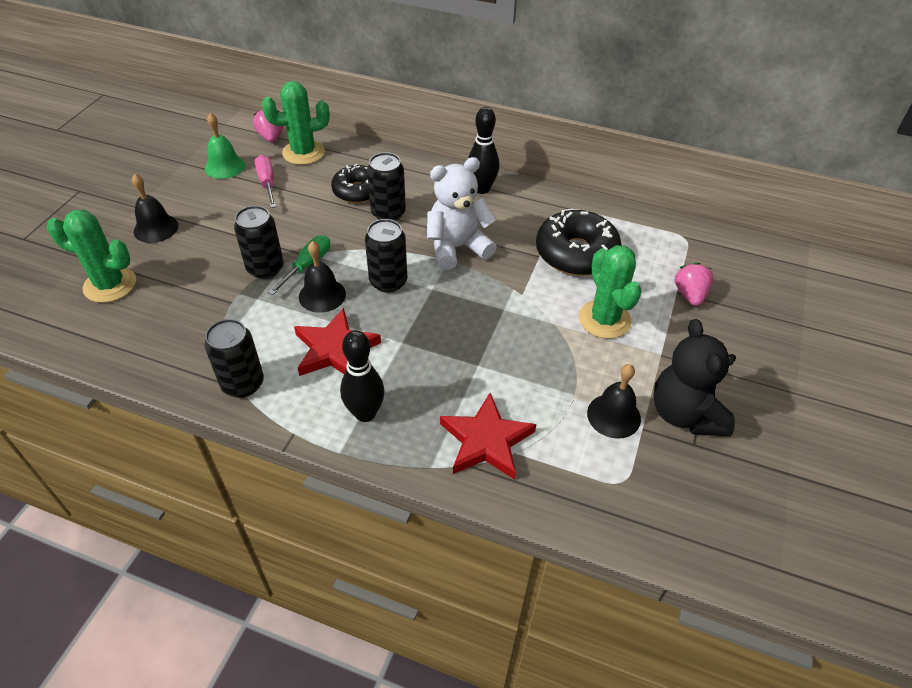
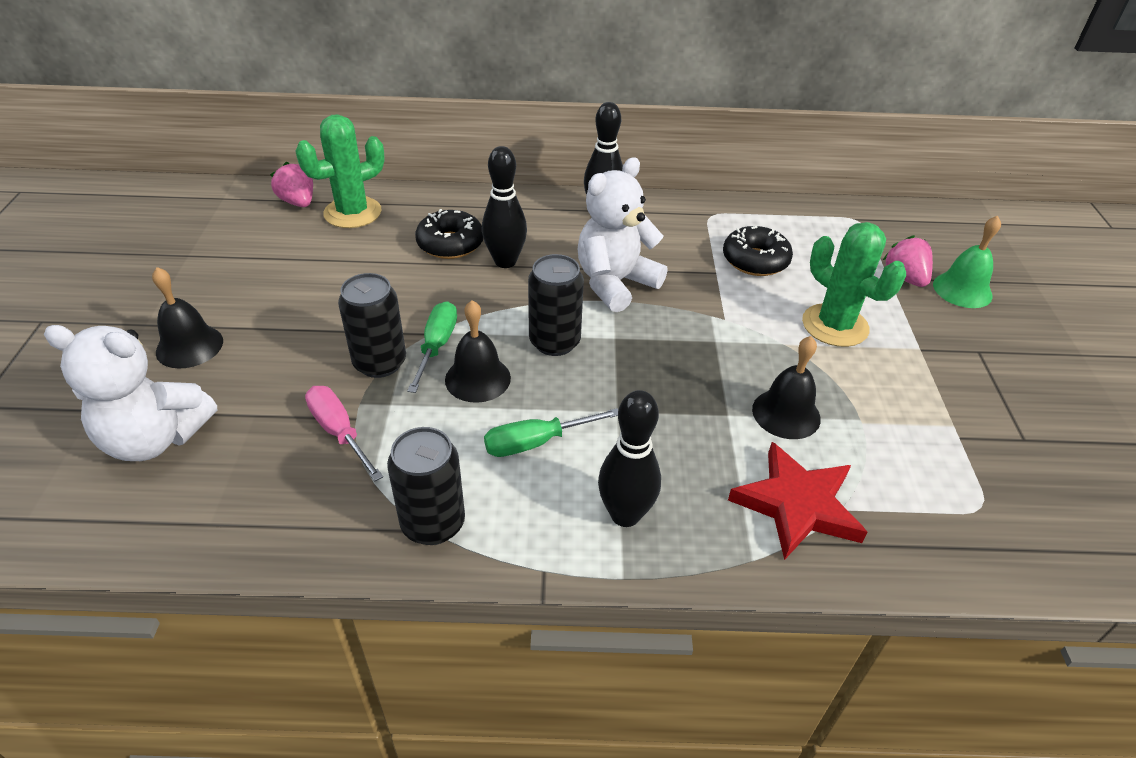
camera: 20 degrees left, 5 degrees down
(110, 285) = (155, 438): green cactus -> white teddy bear
(225, 166) = (251, 249): green bell -> green bell (962, 290)
(267, 182) = (323, 257): pink screwdriver -> pink screwdriver (339, 431)
(335, 349) = (535, 443): red star -> green screwdriver
(388, 213) = (505, 261): black can -> black bowling pin
(576, 253) = (755, 260): black donut -> black donut, size x0.65
(613, 415) = (919, 431): black bell -> black bell (786, 413)
(685, 414) = (991, 408): black teddy bear -> none

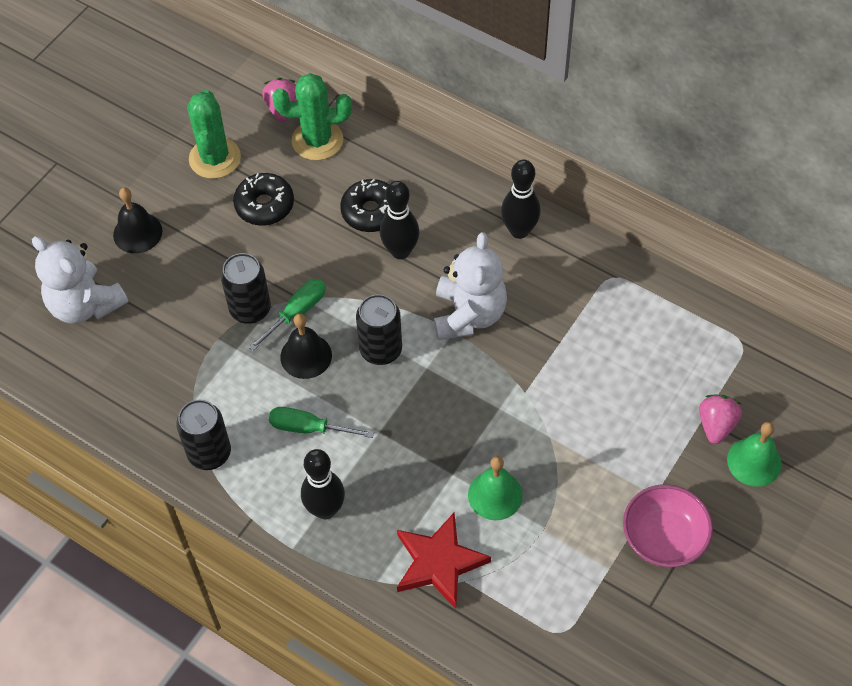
camera: 35 degrees right, 15 degrees up
(339, 431) = (193, 355): pink screwdriver -> none
(615, 283) = (468, 315): white teddy bear -> white teddy bear turned 105 degrees clockwise
(755, 260) = (604, 345): black donut -> black donut (264, 205)
(786, 413) = (495, 495): black bell -> green bell
(835, 325) = (607, 441): green cactus -> green cactus (215, 158)
(967, 377) = (663, 538): none -> pink bowl

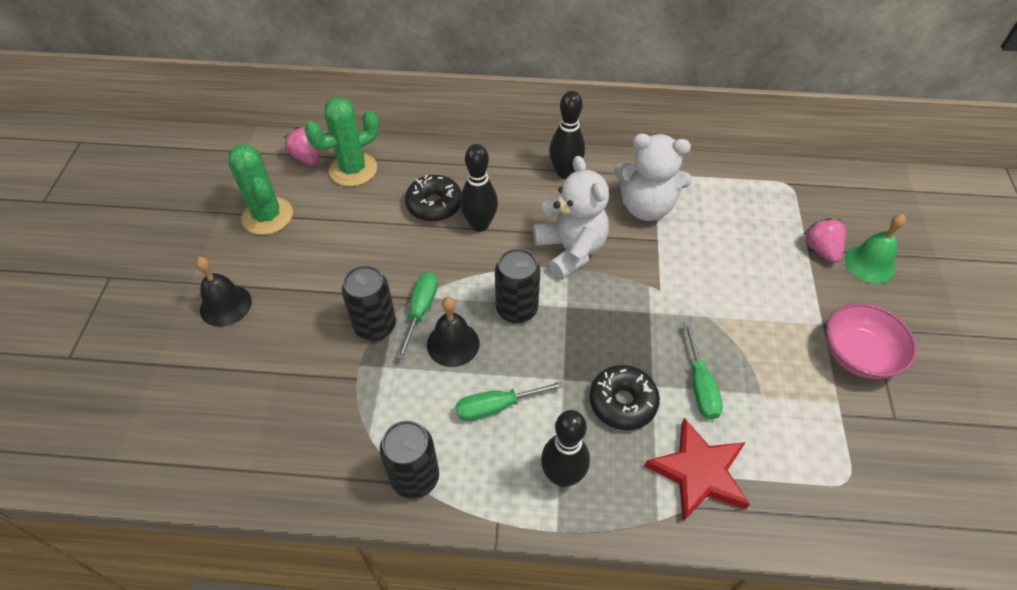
camera: 30 degrees left, 5 degrees down
(85, 305) = (204, 392): white teddy bear -> white teddy bear (646, 207)
(264, 205) = (336, 235): black donut -> black donut (622, 402)
(495, 495) = (700, 386): green bell -> green screwdriver

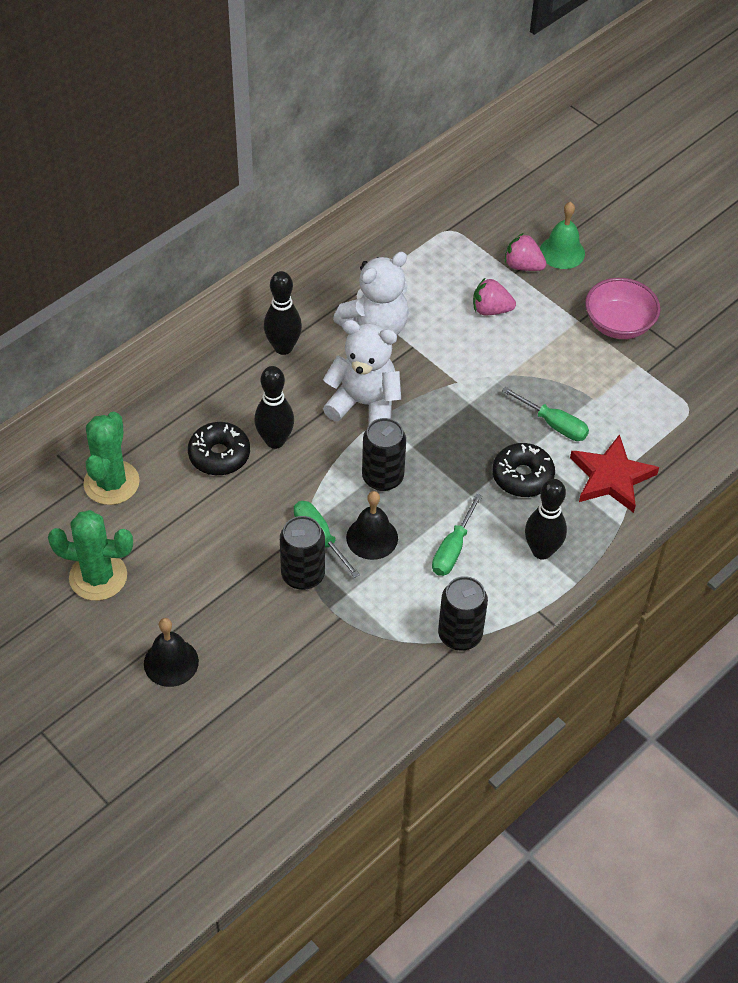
camera: 50 degrees left, 0 degrees up
(307, 157) = (56, 505): pink strawberry -> pink strawberry (491, 310)

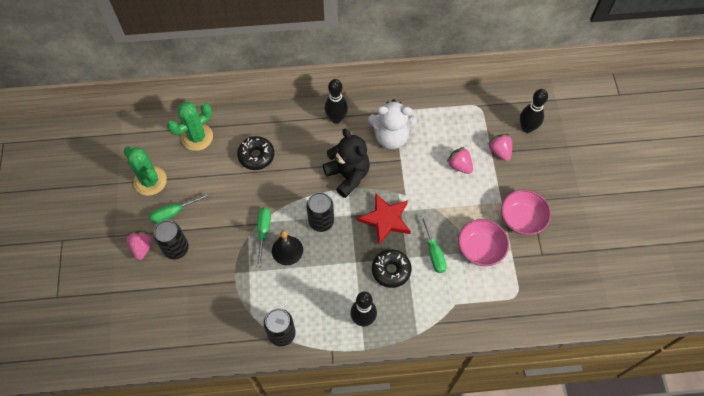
camera: 40 degrees right, 10 degrees up
(171, 662) = (142, 247): black bell -> pink strawberry
(275, 441) = (288, 166): black bowling pin -> black bowling pin (527, 128)
(303, 575) = (238, 246): black can -> black can (176, 248)
(364, 404) = (348, 175): white teddy bear -> black teddy bear
(452, 549) = (319, 285): green screwdriver -> green screwdriver (173, 213)
(562, 252) = (528, 157): green bell -> none
(602, 386) = (480, 249): none -> pink bowl
(611, 477) = (437, 304): red star -> red star (385, 219)

